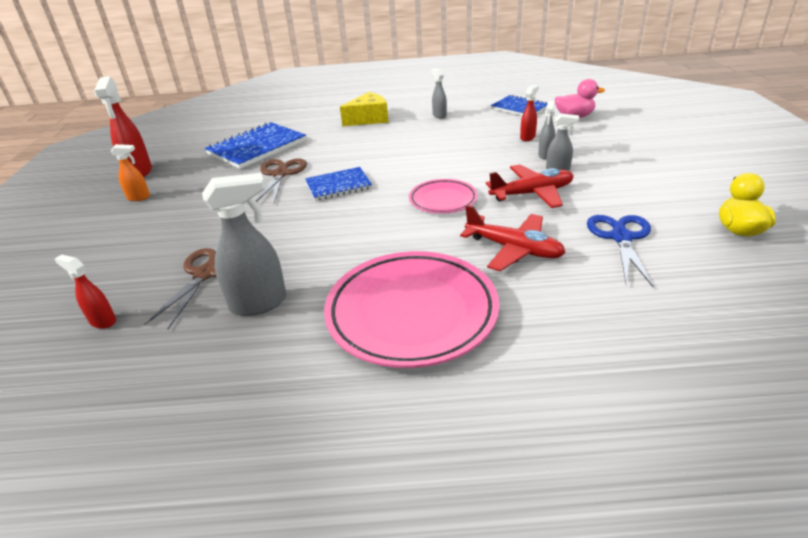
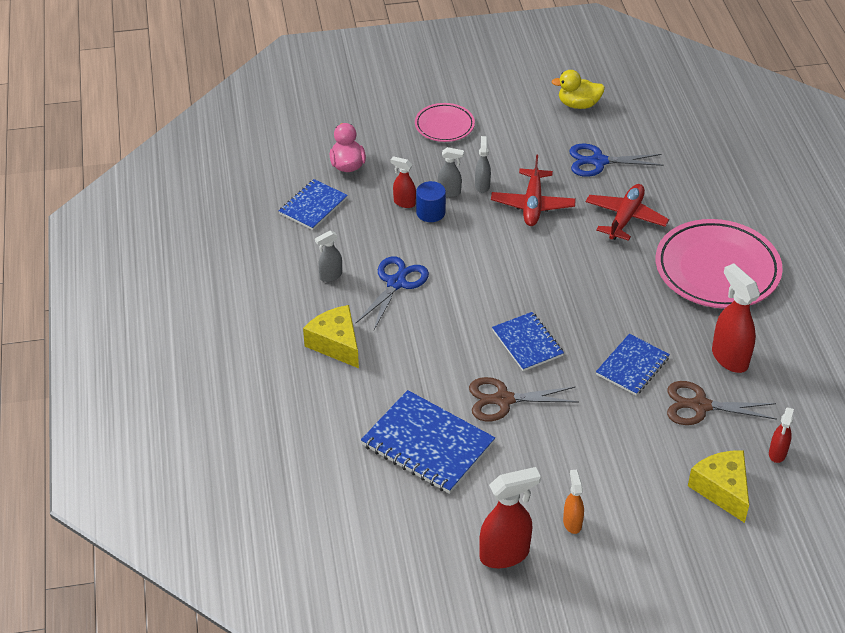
camera: 100 degrees left, 10 degrees up
(96, 276) = (722, 489): none -> yellow cheese
(259, 303) = (729, 358): grey spray bottle -> red spray bottle
(282, 237) = (632, 366): none -> blue notebook
(427, 136) = (396, 283): none -> blue scissors
(443, 200) = (550, 262): pink plate -> pink plate (444, 126)
(515, 147) = (430, 212): none -> blue cylinder
(532, 194) = (532, 204): red plane -> red plane turned 150 degrees counterclockwise

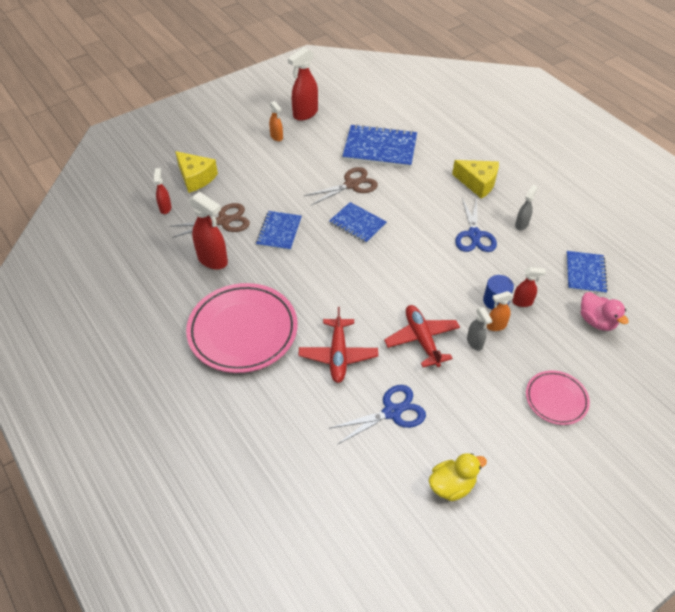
camera: 155 degrees right, 5 degrees up
(449, 192) = (496, 326): grey spray bottle -> orange spray bottle

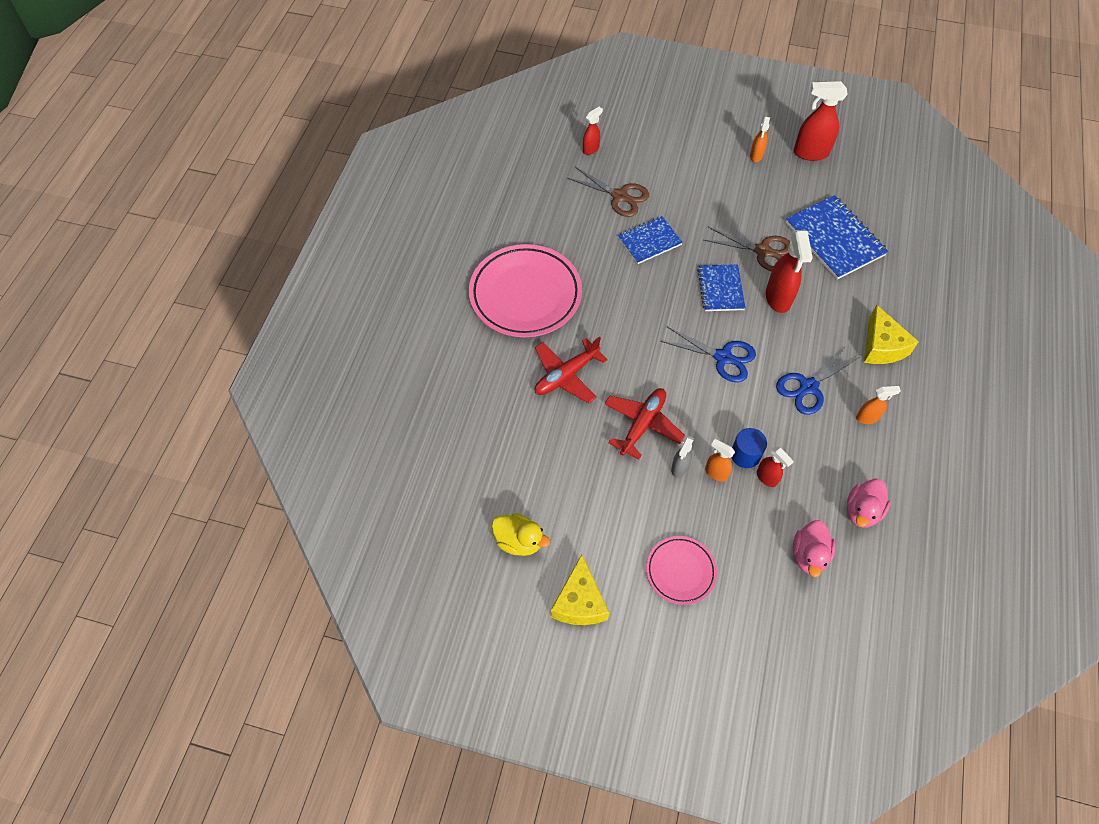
camera: 50 degrees right, 10 degrees up
(196, 178) = (644, 141): yellow cheese -> yellow cheese (579, 602)
(213, 260) = (572, 221): red spray bottle -> red spray bottle (778, 298)
(392, 412) = (548, 452): blue scissors -> blue scissors (723, 357)
(521, 224) = (867, 418): grey spray bottle -> orange spray bottle
(585, 273) = (862, 511): blue notebook -> pink duck

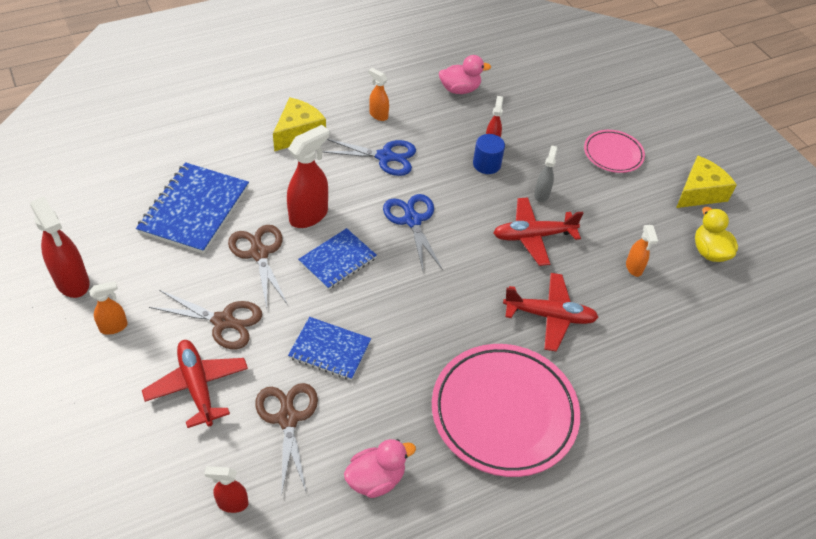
camera: 135 degrees left, 10 degrees down
(678, 170) = (197, 386): none -> red plane
(679, 468) = (541, 194): grey spray bottle -> grey spray bottle turned 60 degrees counterclockwise
(716, 473) = (520, 173): orange spray bottle -> orange spray bottle (634, 268)
(717, 204) = (223, 321): none -> brown scissors
(809, 555) = (522, 100): pink duck -> pink duck (376, 479)

